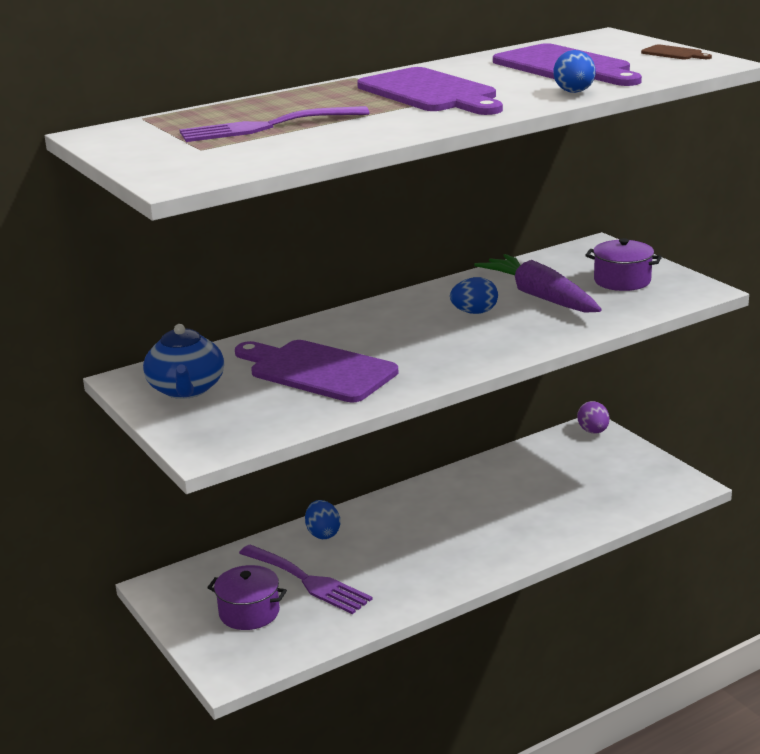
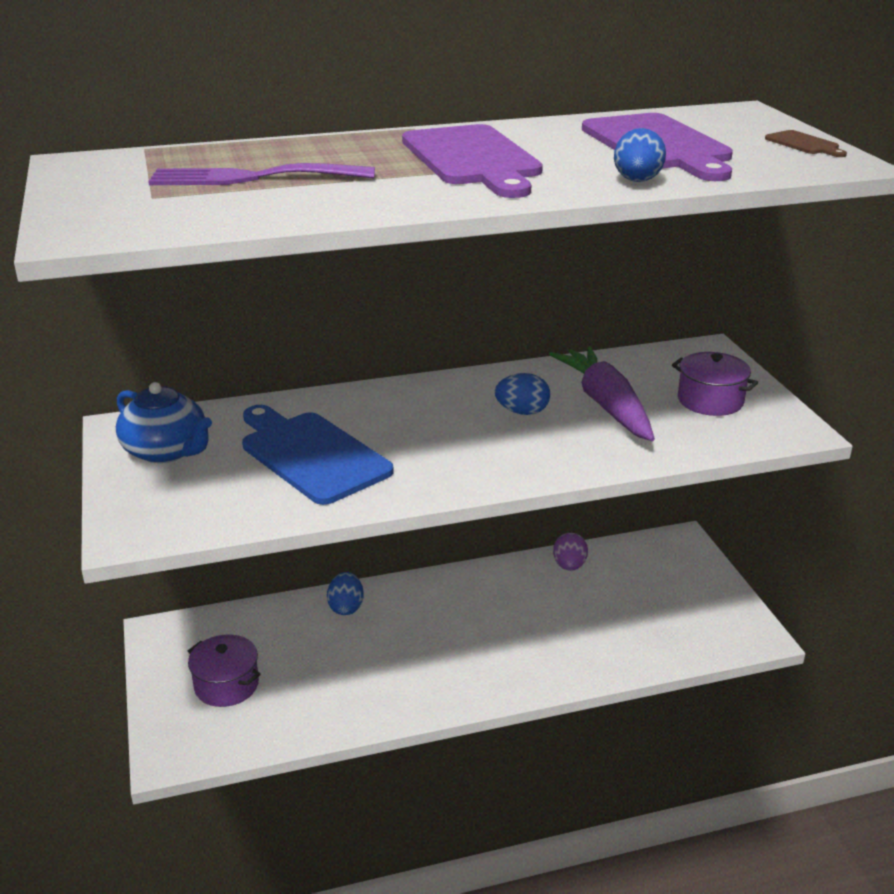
camera: 15 degrees right, 5 degrees up
(186, 389) = (166, 451): blue teapot -> blue teapot turned 60 degrees counterclockwise
(308, 581) = (302, 661): purple fork -> none
(318, 371) = (311, 455): purple cutting board -> blue cutting board
(593, 431) = (681, 545): purple egg -> purple egg (569, 566)

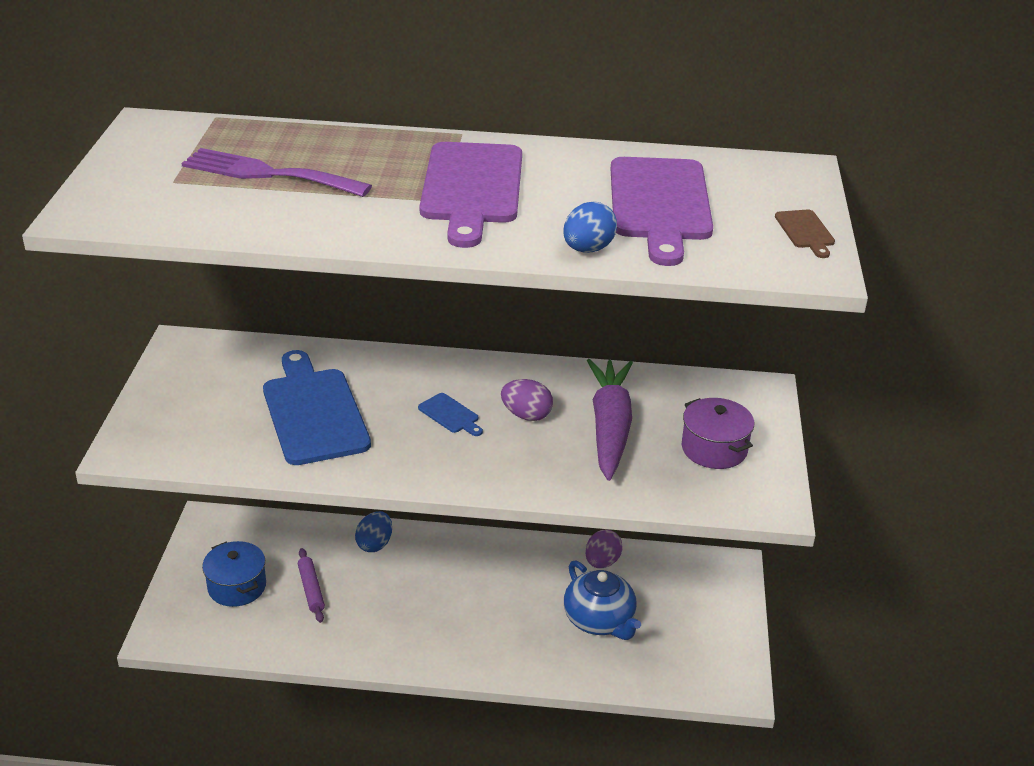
camera: 20 degrees right, 5 degrees up
(166, 451) = (202, 377): blue teapot -> blue teapot (599, 620)
(226, 685) = (237, 586): purple pot -> blue pot
(307, 666) = (311, 589): none -> purple rolling pin
(450, 427) = (450, 415): none -> blue cutting board
(522, 412) = (526, 415): blue egg -> purple egg

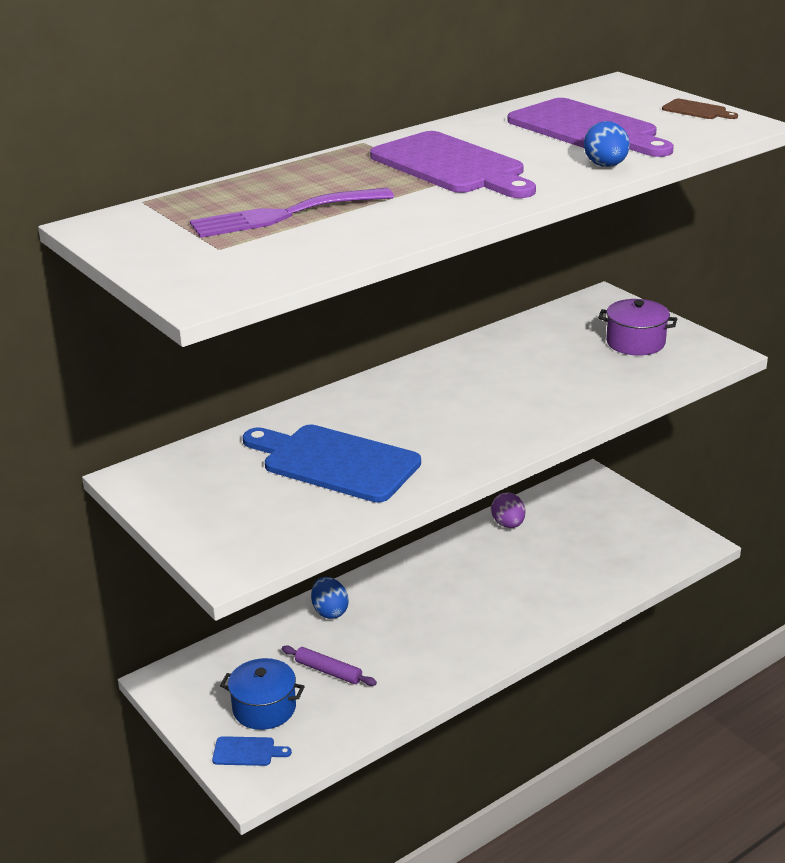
camera: 40 degrees left, 5 degrees down
(450, 415) = (437, 411): blue cutting board -> blue cutting board (247, 752)
(526, 415) = (488, 385): purple egg -> none
(599, 620) = (560, 559): blue teapot -> none
(609, 428) = (554, 364): purple carrot -> none

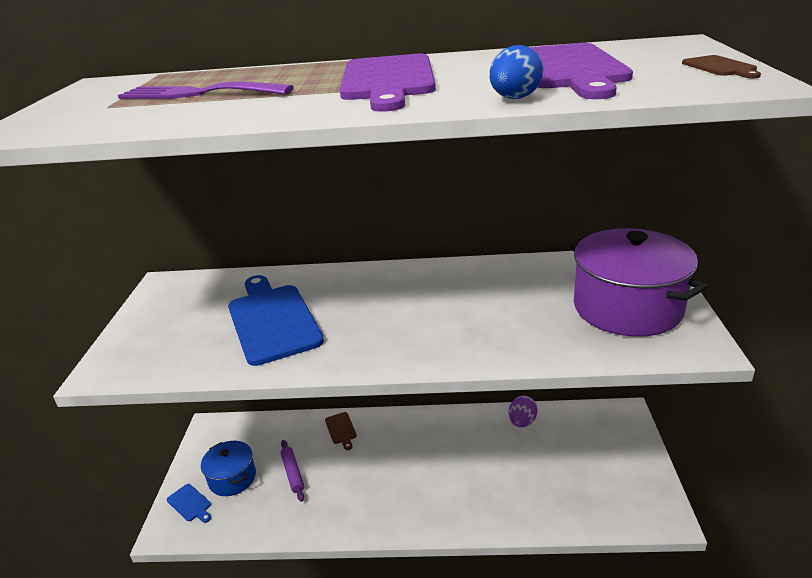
camera: 40 degrees right, 0 degrees up
(330, 611) = (341, 429): blue egg -> brown cutting board
(635, 342) = (627, 307): purple pot -> purple pot, size x1.79

